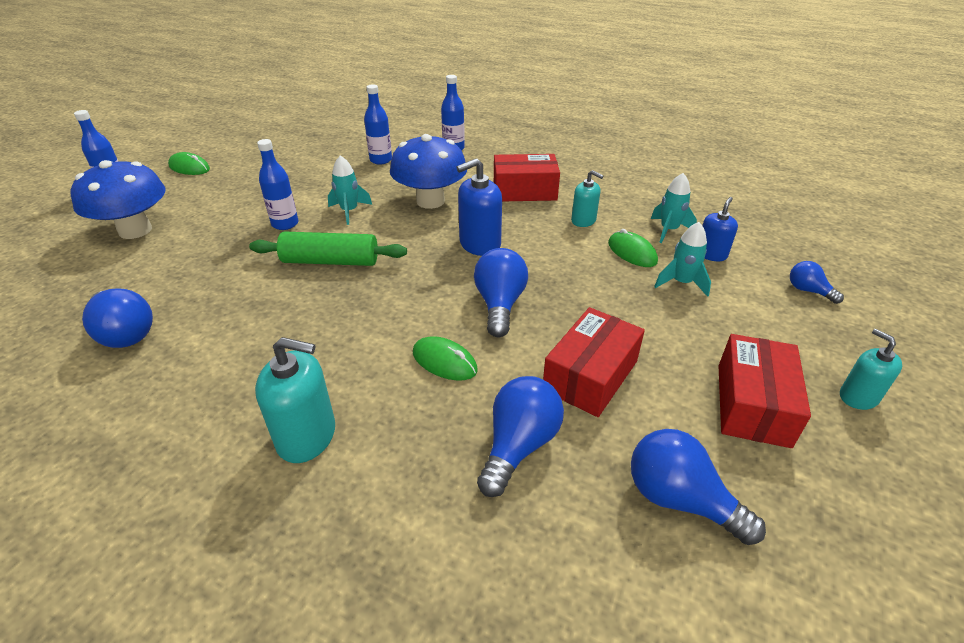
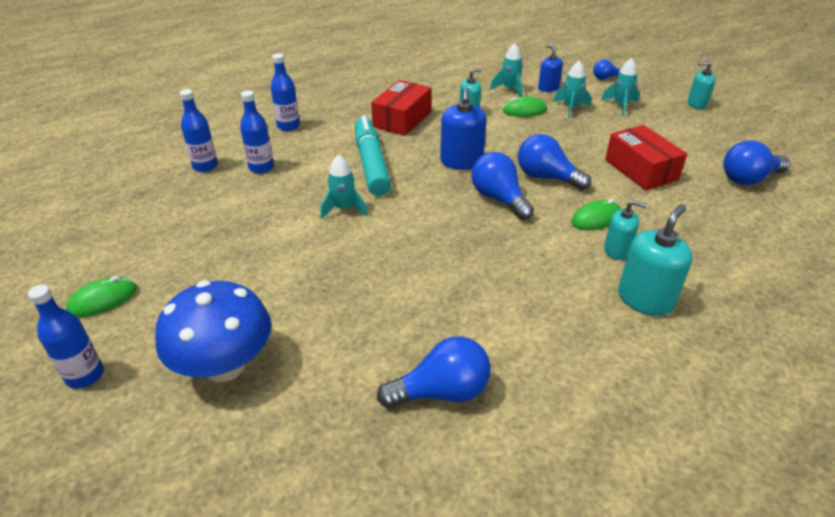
camera: 60 degrees left, 0 degrees up
(285, 224) = (327, 251): blue bottle -> blue bottle (205, 166)
(330, 261) = (422, 239): green rolling pin -> none
(390, 392) = (617, 250): none -> turquoise soap dispenser
(430, 201) = (371, 164): blue mushroom -> turquoise marker
(519, 445) = (690, 214): blue light bulb -> blue light bulb (499, 199)
(744, 321) = (620, 106): none -> turquoise rocket
(753, 404) = (689, 132): red box -> none

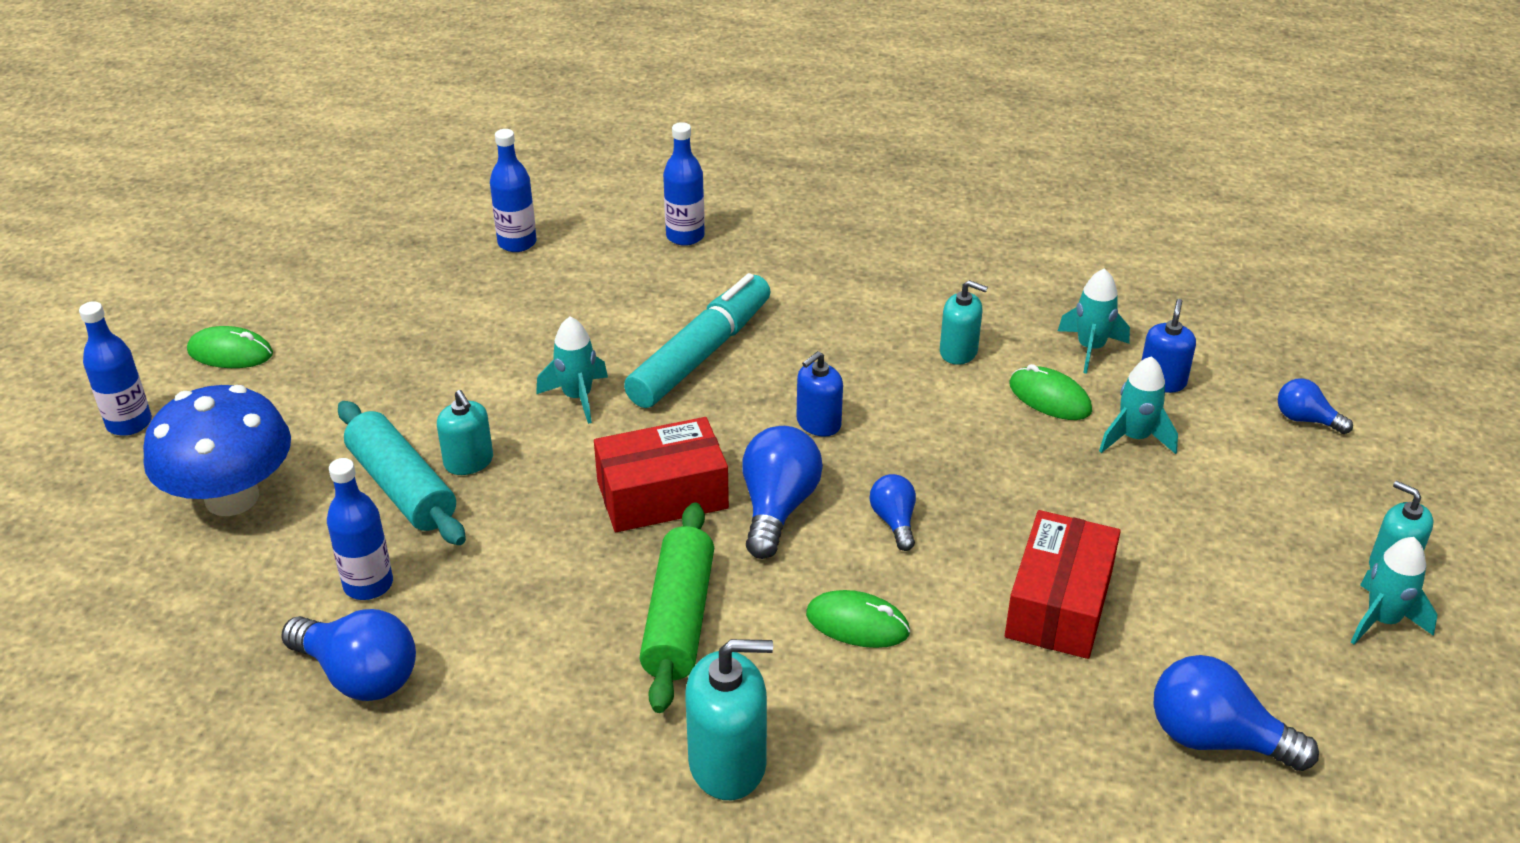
camera: 45 degrees right, 0 degrees up
(261, 168) = (571, 281): blue bottle -> blue bottle (368, 584)
(319, 296) = (402, 487): none -> turquoise rolling pin
(402, 119) = (844, 309): red box -> red box (662, 495)
(461, 161) = (818, 423): blue soap dispenser -> blue soap dispenser, size x0.63
(535, 262) = (679, 619): none -> green rolling pin
(546, 177) = (894, 521): blue light bulb -> blue light bulb, size x0.57
(617, 250) = (806, 682): turquoise soap dispenser -> turquoise soap dispenser (469, 462)
(620, 106) = (1233, 484): turquoise rocket -> turquoise rocket (1382, 620)

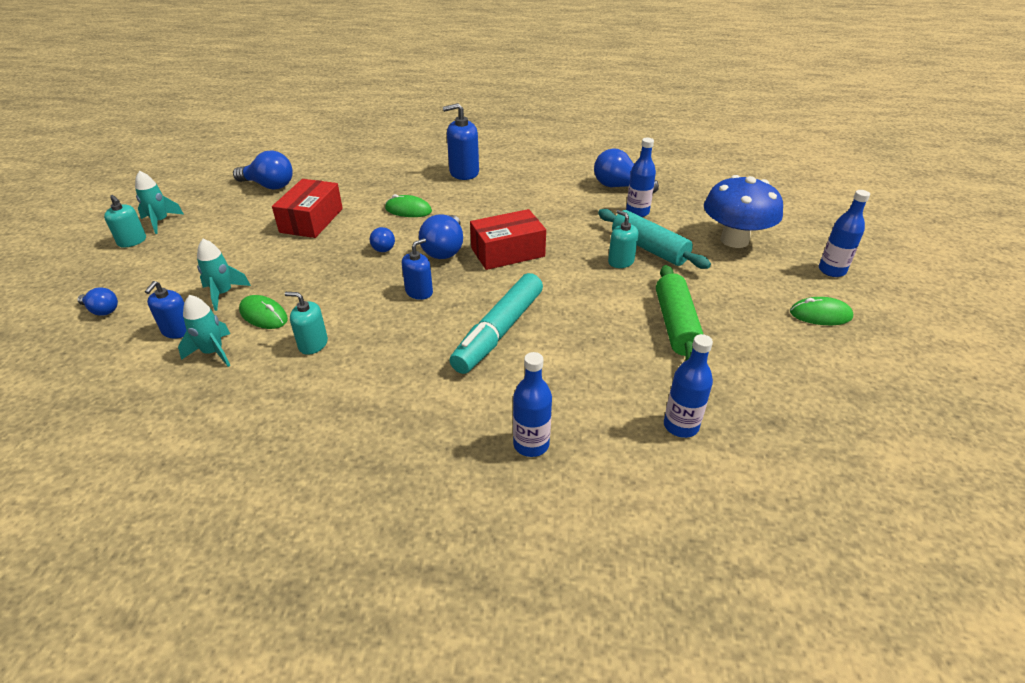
camera: 175 degrees right, 0 degrees up
(577, 397) = (573, 299): turquoise rocket -> none
(679, 619) = (490, 208): green rolling pin -> green rolling pin (676, 325)
(728, 763) = (464, 172): turquoise soap dispenser -> blue soap dispenser

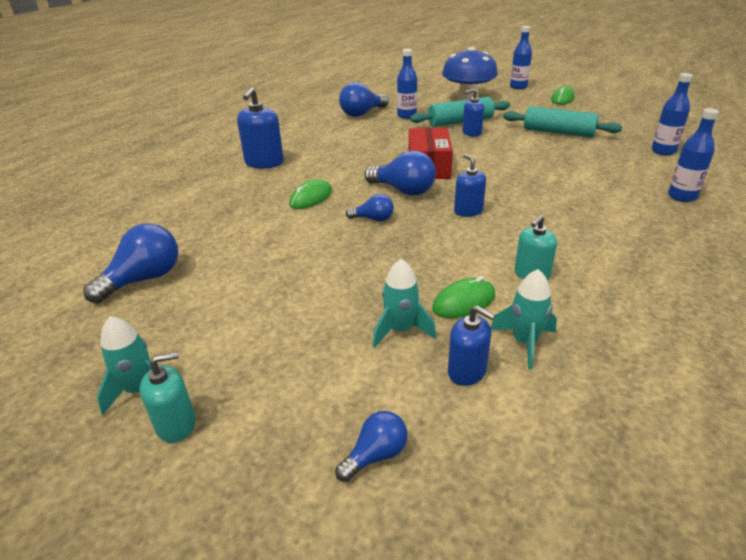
camera: 65 degrees left, 5 degrees down
(311, 220) = (275, 255): red box -> none
(498, 332) = (544, 187): turquoise marker -> none
(621, 262) = (471, 133): turquoise soap dispenser -> blue soap dispenser
(676, 325) = (558, 132): green rolling pin -> turquoise rolling pin

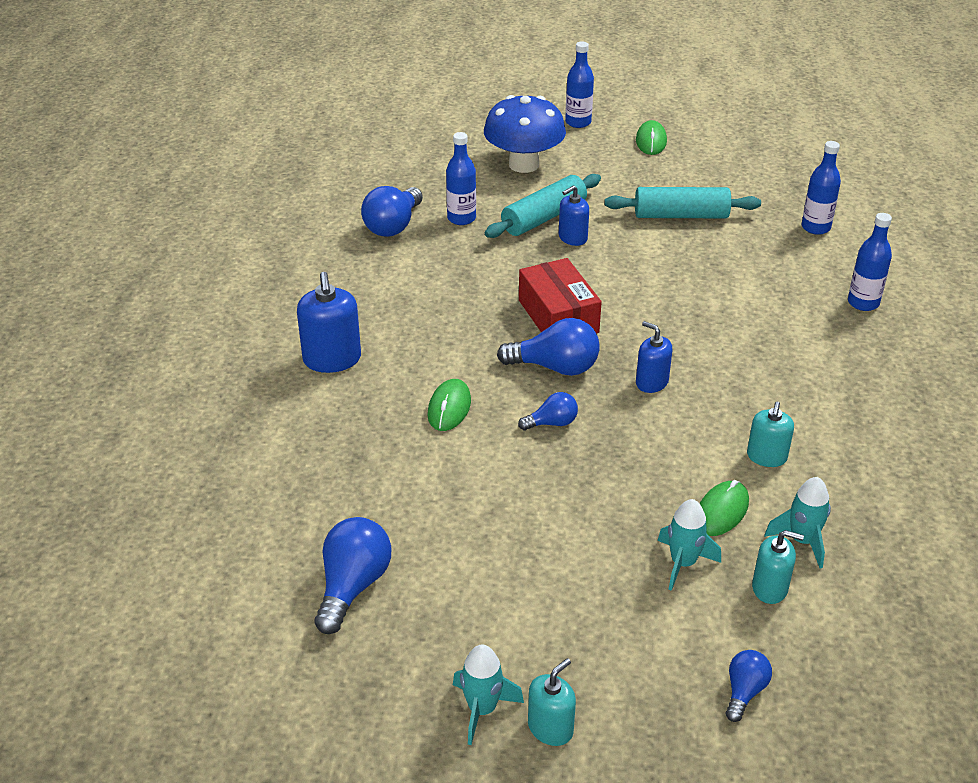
camera: 25 degrees left, 5 degrees up
(467, 371) = (770, 588): blue soap dispenser -> turquoise soap dispenser

